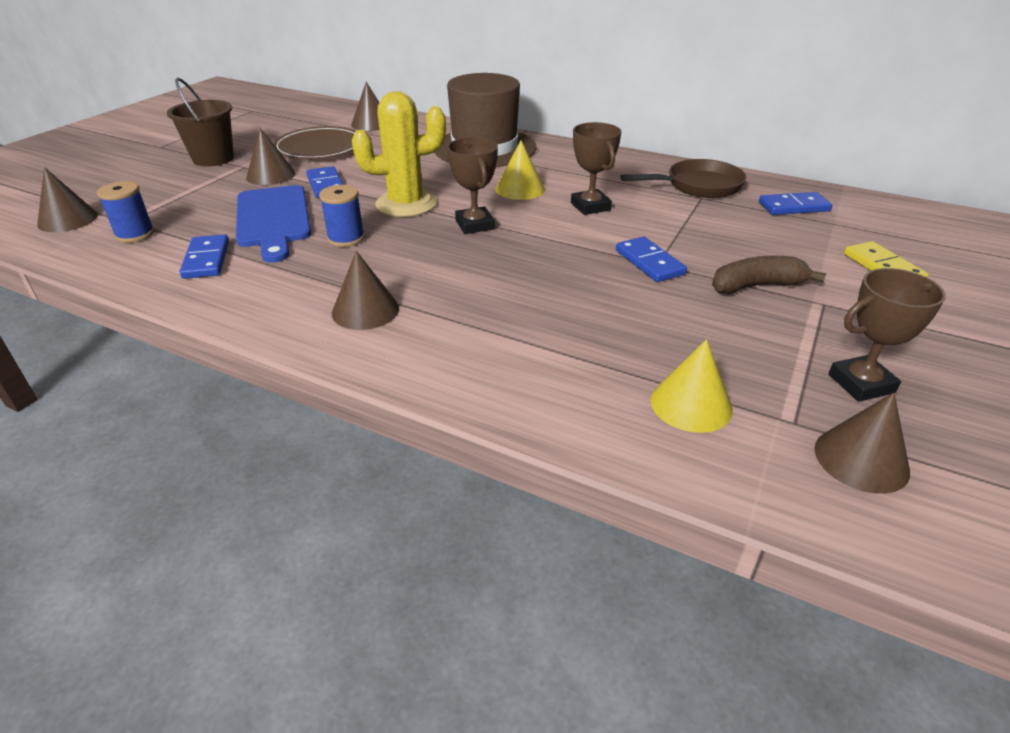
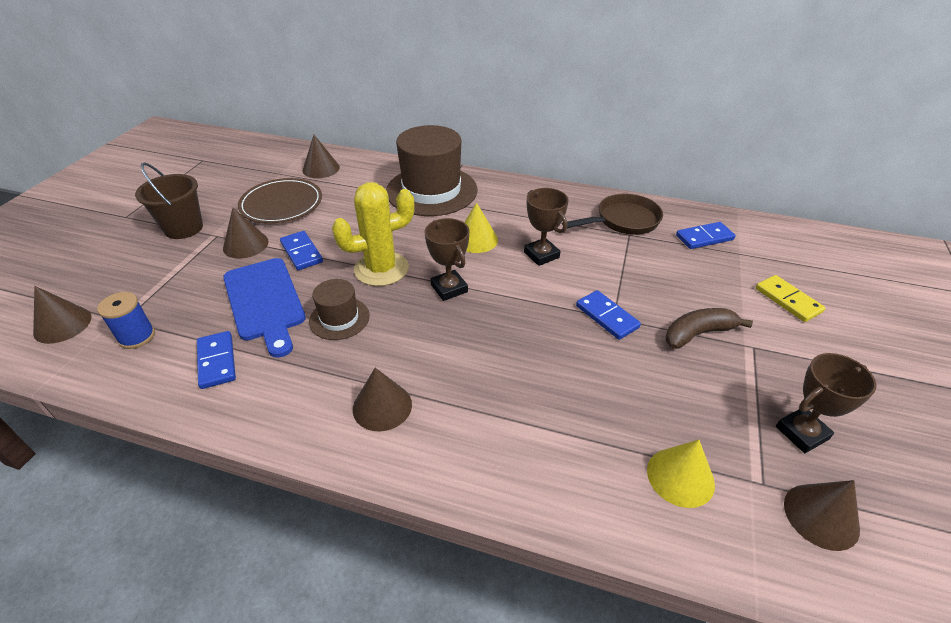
camera: 10 degrees left, 5 degrees up
(346, 238) = (339, 318): blue spool -> brown hat

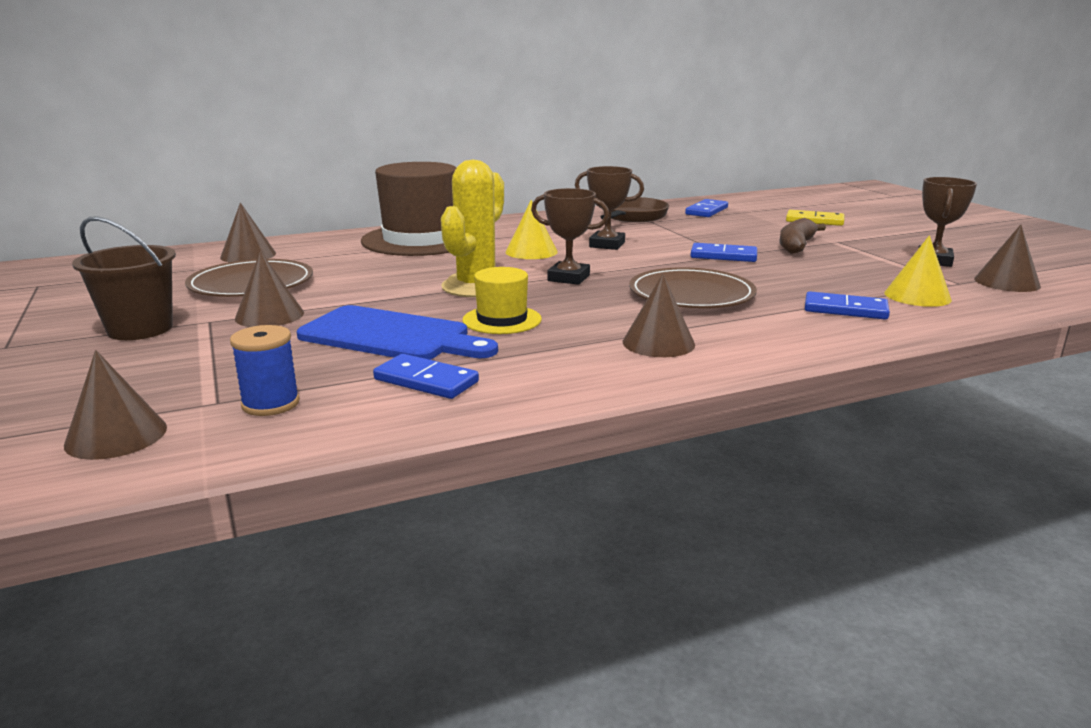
camera: 40 degrees left, 20 degrees down
(301, 252) = (359, 301): blue domino -> blue domino (845, 309)
(339, 318) = (502, 320): brown hat -> yellow hat
(497, 358) = (691, 294): none -> brown plate

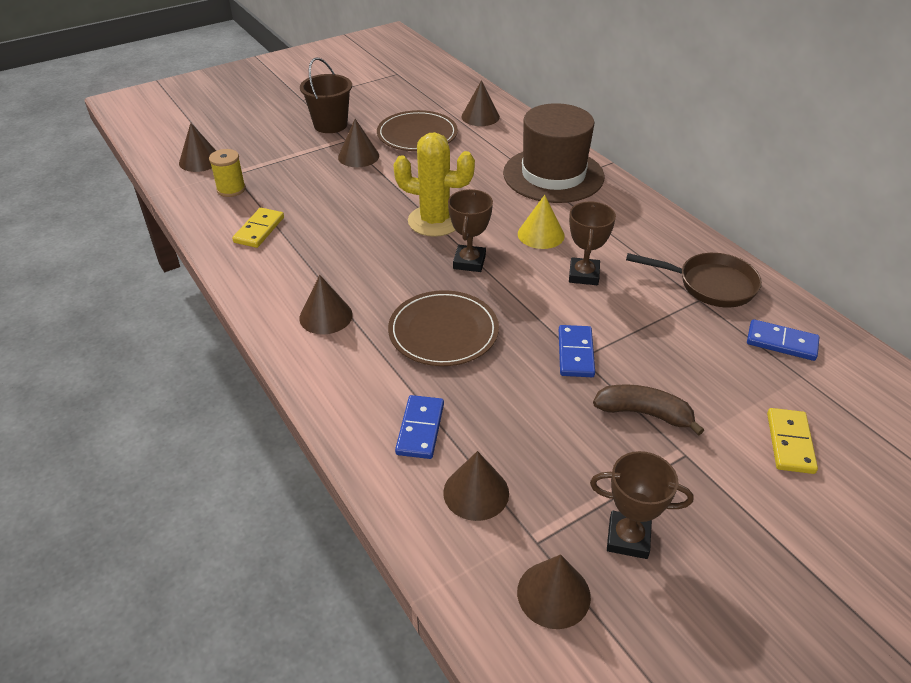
camera: 80 degrees right, 20 degrees up
(270, 404) = (231, 189): blue spool -> yellow spool
(391, 336) = (328, 205): blue cutting board -> none
(426, 381) = (259, 230): blue domino -> yellow domino
(502, 320) = (363, 242): yellow hat -> none
(917, 296) = (476, 492): yellow cone -> brown cone

